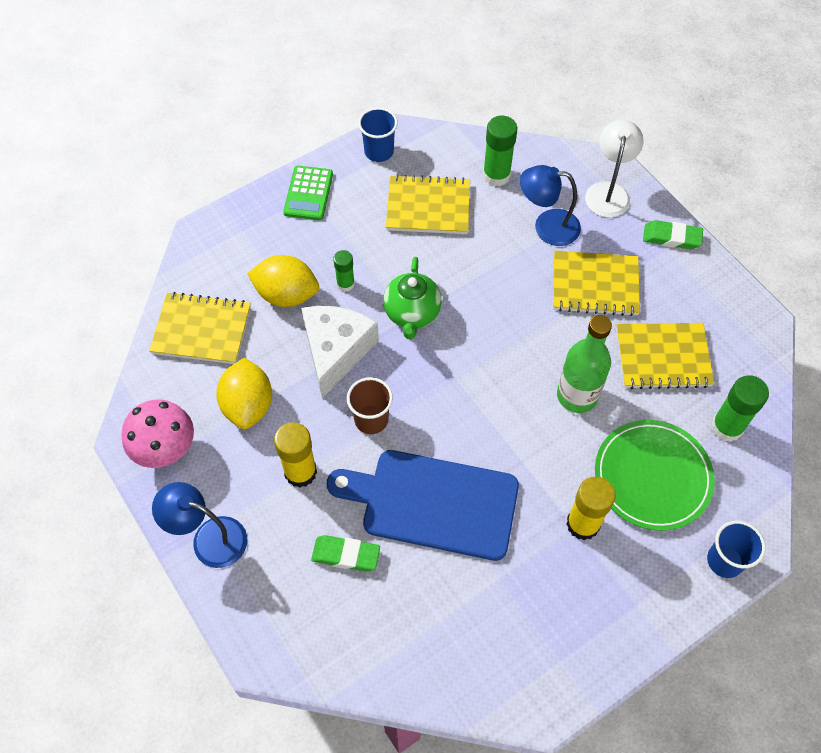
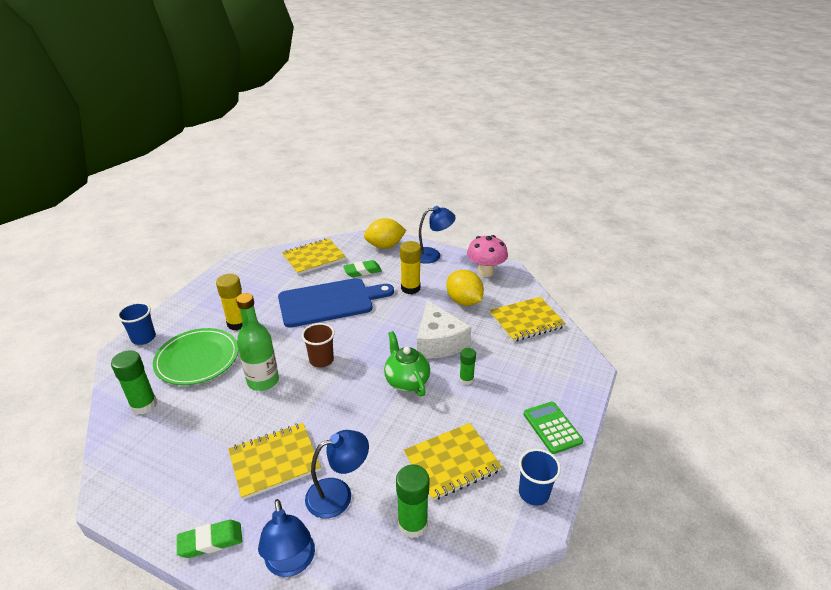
camera: 150 degrees right, 25 degrees down
(286, 294) = (497, 357): yellow lemon -> yellow lemon (385, 246)
(371, 419) = (390, 320): brown cup -> brown cup (321, 360)
(608, 191) = (291, 563): white lamp -> blue lamp
(663, 357) = (202, 430): yellow notebook -> yellow notebook (314, 258)

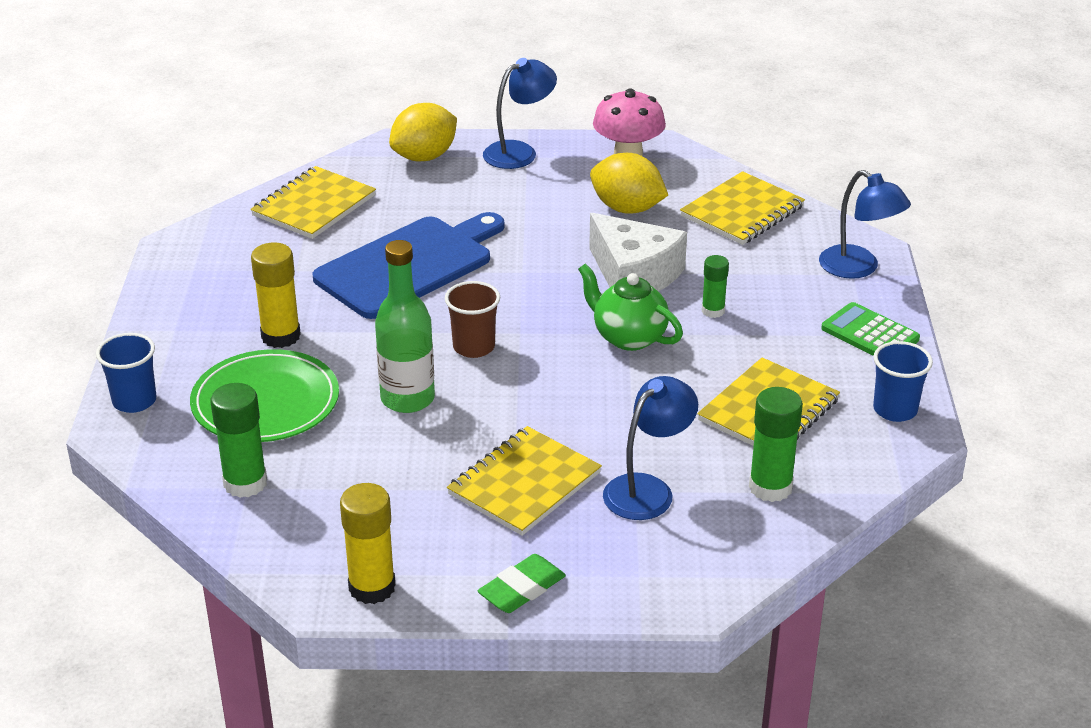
camera: 25 degrees left, 0 degrees up
(291, 563) = (651, 573): blue lamp -> blue lamp (858, 268)
(362, 271) = (421, 206): green eraser -> none
(410, 288) = (526, 211): yellow glue stick -> yellow glue stick (372, 587)

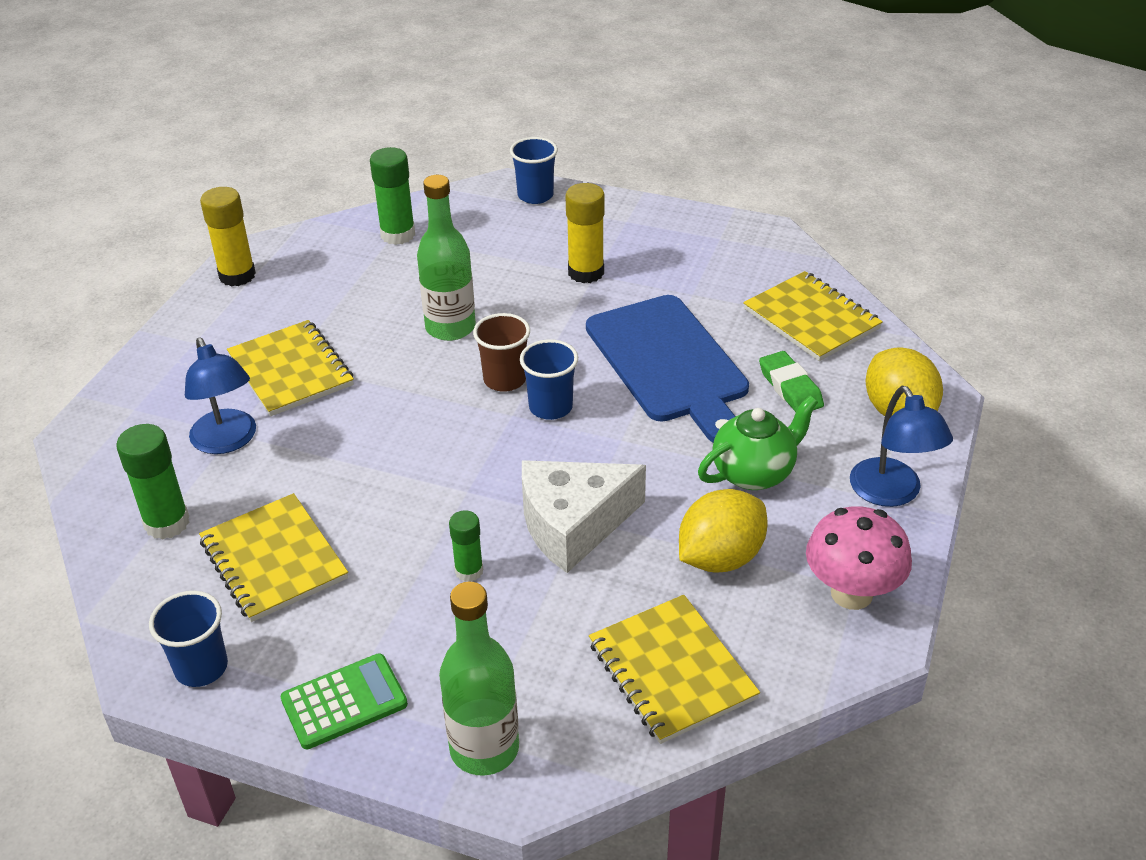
camera: 110 degrees right, 5 degrees up
(265, 402) = (494, 254): green plate -> none
(499, 314) = (550, 407): none -> blue cup
(522, 589) = (173, 344): green eraser -> green eraser (790, 388)
(628, 337) = (459, 489): green teapot -> green teapot (754, 473)
(858, 268) = (484, 749): blue lamp -> green bottle

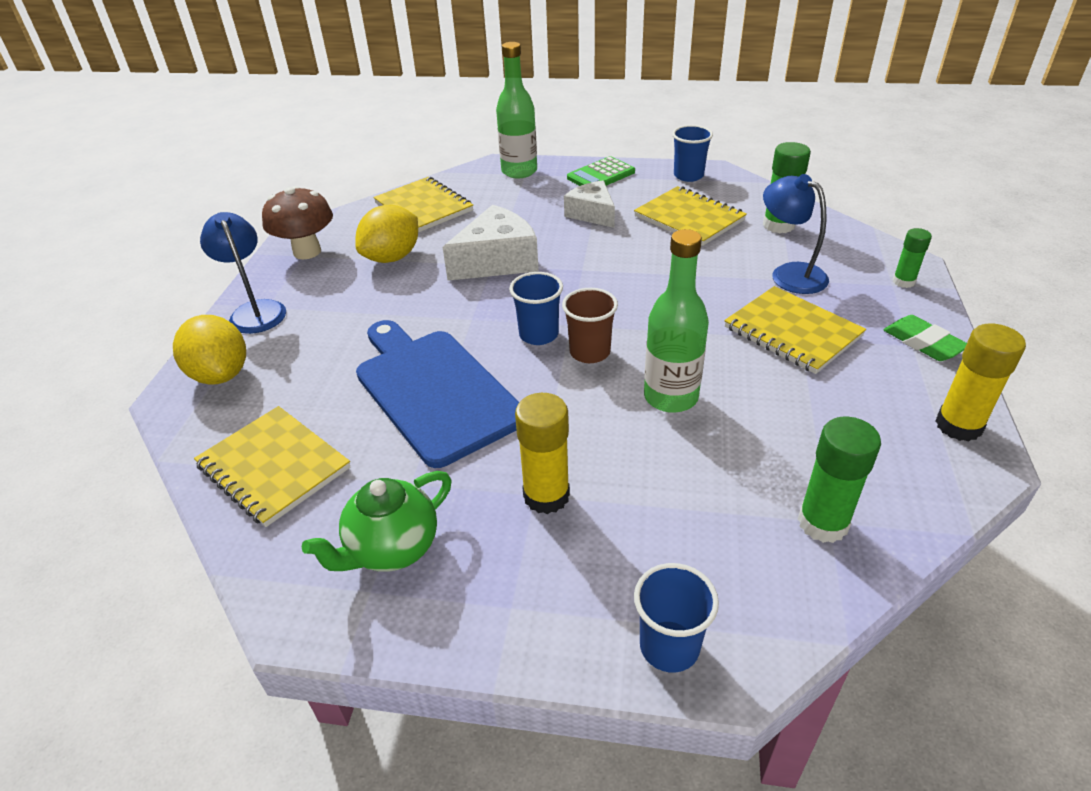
camera: 170 degrees right, 0 degrees up
(406, 598) = (592, 214): none -> white cheese
(469, 571) = (559, 230): green glue stick -> green glue stick (903, 282)
(754, 473) = (361, 309): green teapot -> green teapot (392, 548)
(790, 388) = (317, 383): green eraser -> green eraser (923, 343)
(851, 593) = (307, 252): pink mushroom -> brown mushroom

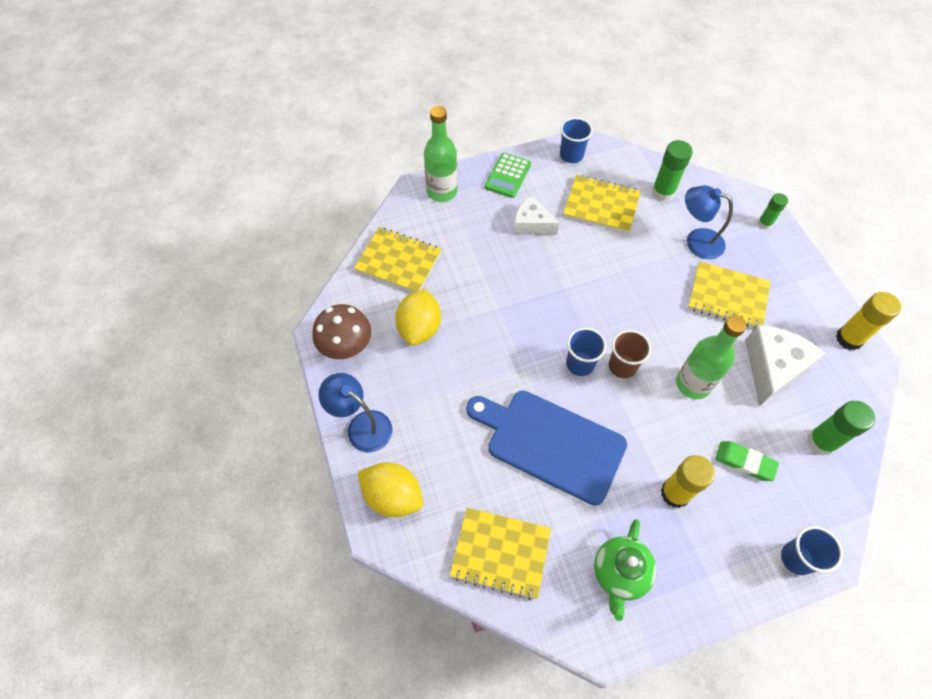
camera: 30 degrees left, 20 degrees up
(497, 261) = (500, 301): white cheese -> white cheese (772, 368)
(923, 343) = (801, 277): green eraser -> green eraser (744, 462)

